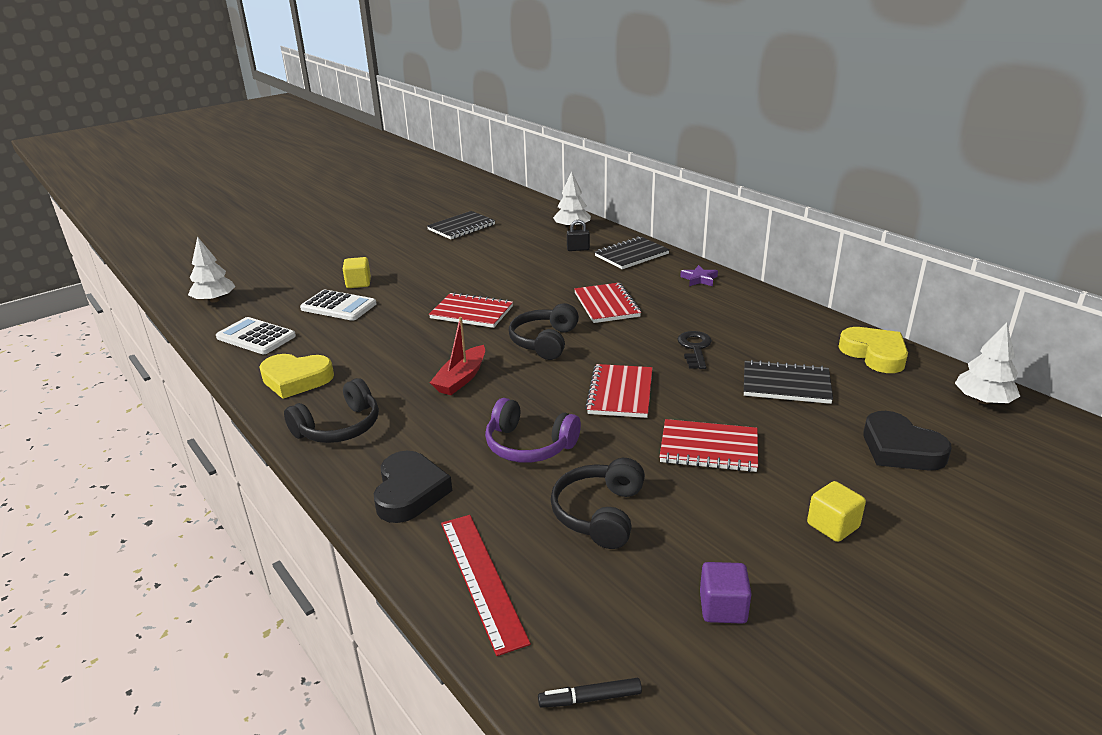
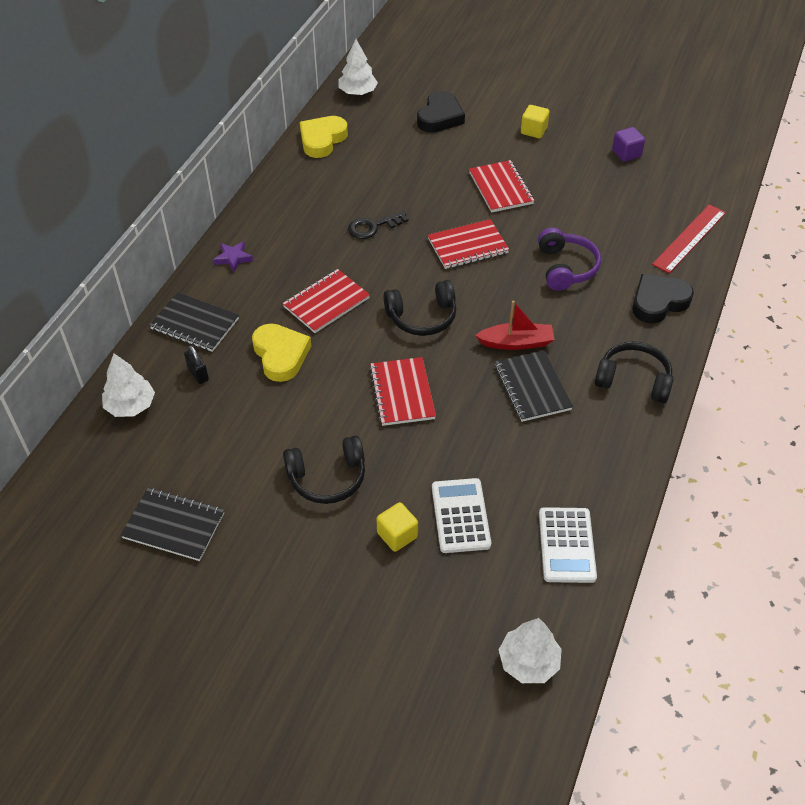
camera: 120 degrees left, 20 degrees up
(296, 379) = (603, 454): yellow heart -> yellow heart (280, 355)
(590, 698) = (715, 177): black marker -> none
(600, 514) = (600, 213): black headphones -> black headphones (327, 477)
(786, 385) = (396, 172): black notebook -> black notebook (532, 387)

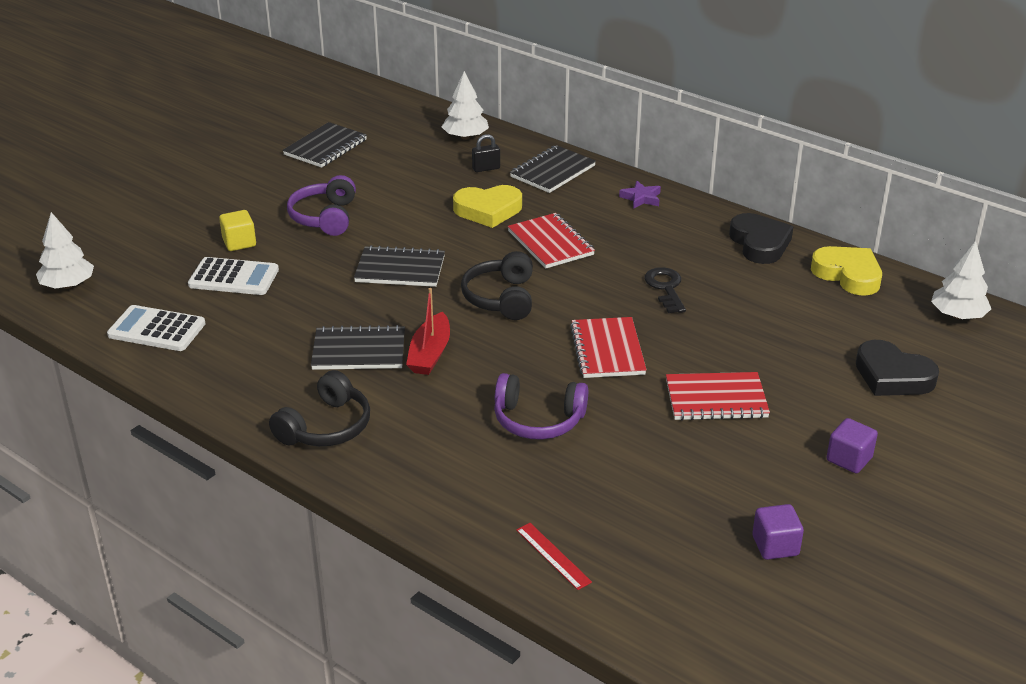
camera: 105 degrees right, 15 degrees down
(327, 477) = (325, 217): black headphones -> purple headphones
(402, 393) = (400, 269): red notebook -> black notebook
(533, 131) = (849, 459): yellow cube -> purple cube
(658, 302) = (440, 485): black heart -> black heart (759, 243)
(689, 238) = (553, 556): red ruler -> red ruler, size x0.57

